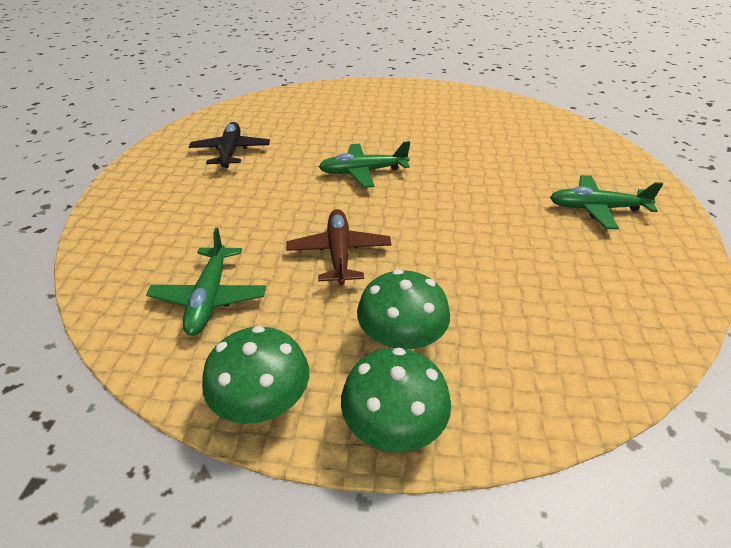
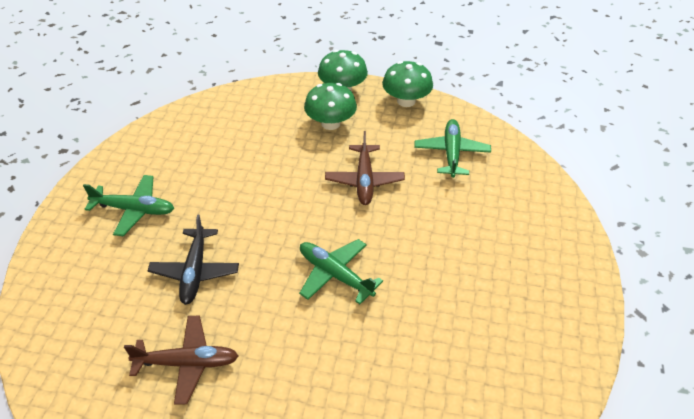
camera: 175 degrees left, 5 degrees up
(231, 152) = (489, 324): black plane -> black plane (195, 272)
(363, 172) = (335, 275): green plane -> green plane turned 135 degrees counterclockwise
(462, 126) = (187, 363): none -> brown plane

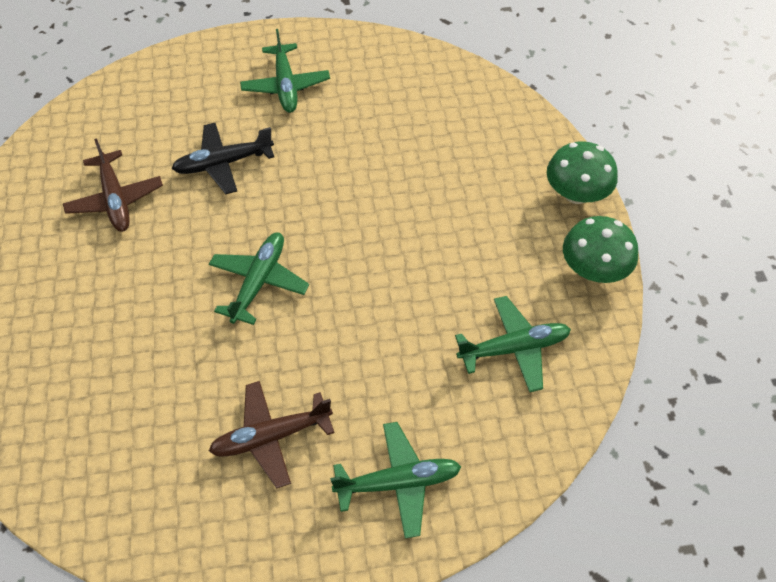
camera: 70 degrees right, 10 degrees up
(330, 123) = (502, 202): green mushroom -> none
(364, 180) = (416, 266): brown plane -> brown plane (271, 437)
(535, 236) = (398, 482): none -> green plane

